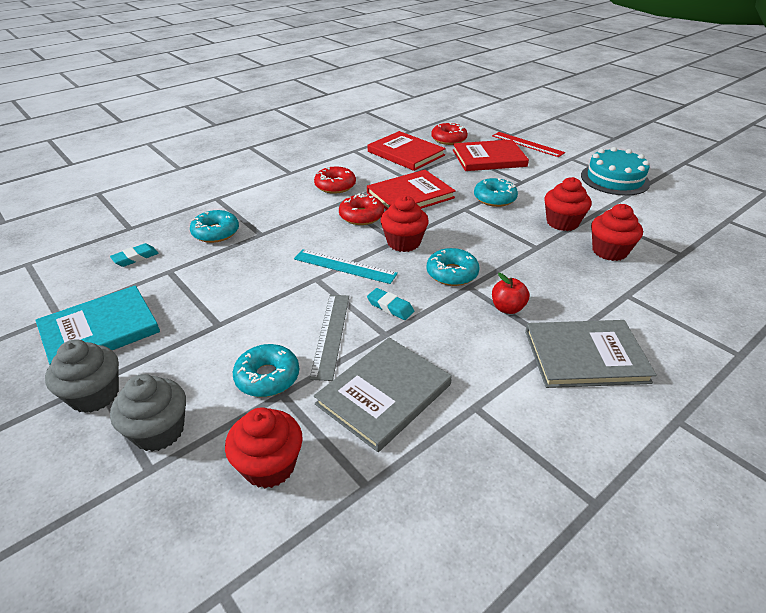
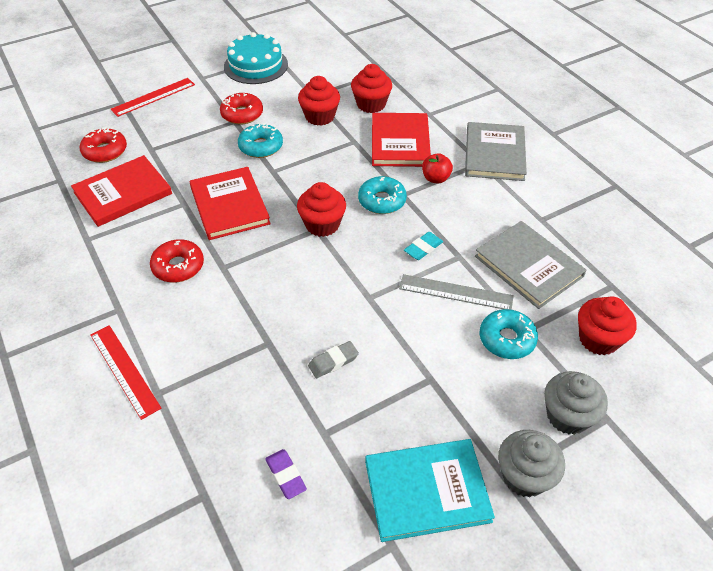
camera: 80 degrees left, 10 degrees up
(100, 330) = (427, 491): turquoise book -> turquoise book turned 75 degrees counterclockwise
(135, 258) = (286, 475): turquoise eraser -> purple eraser
(216, 232) = (251, 389): turquoise donut -> none
(236, 184) = (124, 370): none -> red ruler
(240, 267) = (333, 362): none -> grey eraser
(345, 266) = (352, 273): turquoise ruler -> none
(361, 216) = (259, 250): red donut -> red donut (242, 114)
(489, 158) = (172, 131): red book -> red book (400, 142)

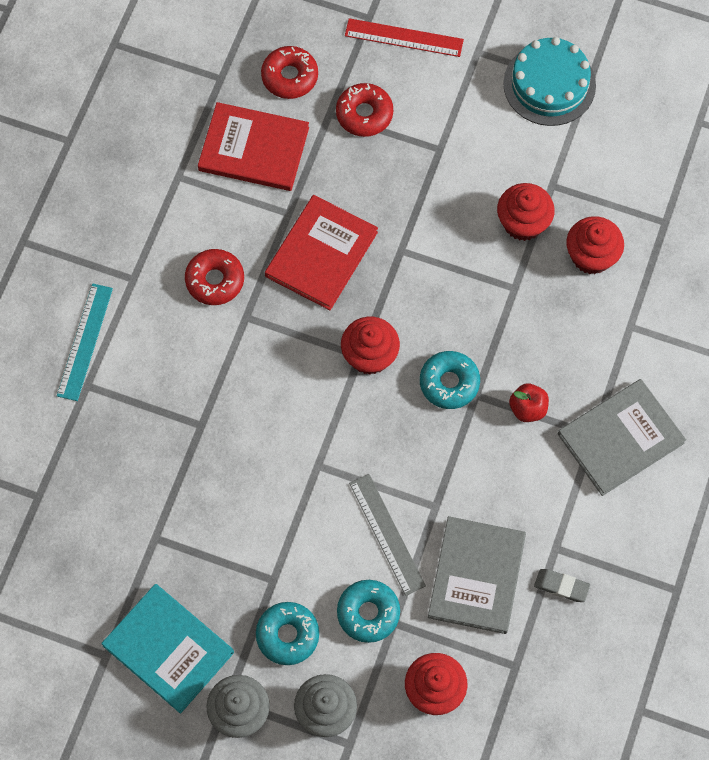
camera: 50 degrees right, 20 degrees up
(124, 370) = (84, 341): red ruler -> turquoise ruler
(242, 114) = (456, 146): red donut -> red donut (364, 114)
(261, 146) = (425, 208): turquoise donut -> turquoise donut (287, 635)
(286, 475) = (98, 539): purple eraser -> none
(333, 362) = (225, 491): grey eraser -> grey eraser (561, 586)
(400, 142) = (554, 333): red book -> none
(423, 248) = (418, 467): turquoise eraser -> none

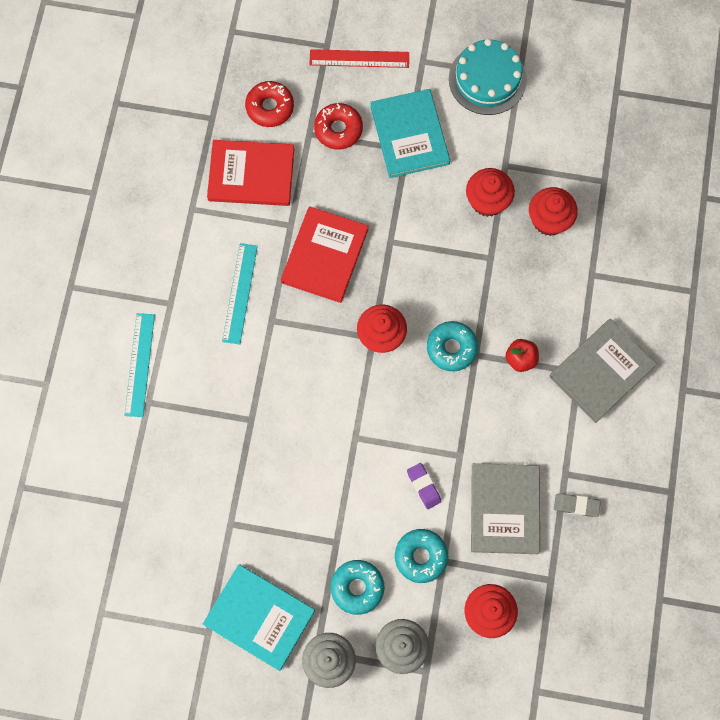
camera: 10 degrees left, 5 degrees up
(215, 280) = (239, 293): red donut -> turquoise ruler
(386, 534) = (423, 486): grey ruler -> purple eraser
(446, 133) = (409, 135): none -> turquoise book

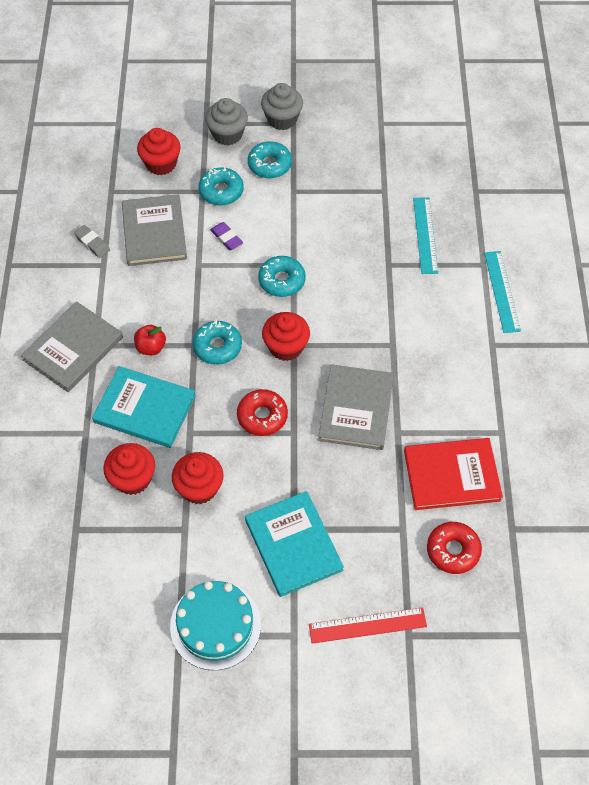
camera: 170 degrees right, 15 degrees down
(239, 293) = (429, 363): turquoise ruler -> turquoise ruler (425, 235)
(259, 617) = (343, 137): turquoise book -> turquoise book (144, 409)
(324, 256) = (356, 409): red book -> grey book
(338, 129) = (372, 538): red donut -> red donut (262, 416)
(371, 418) = (281, 281): none -> turquoise donut
(576, 505) = (92, 243): grey eraser -> grey eraser turned 45 degrees clockwise

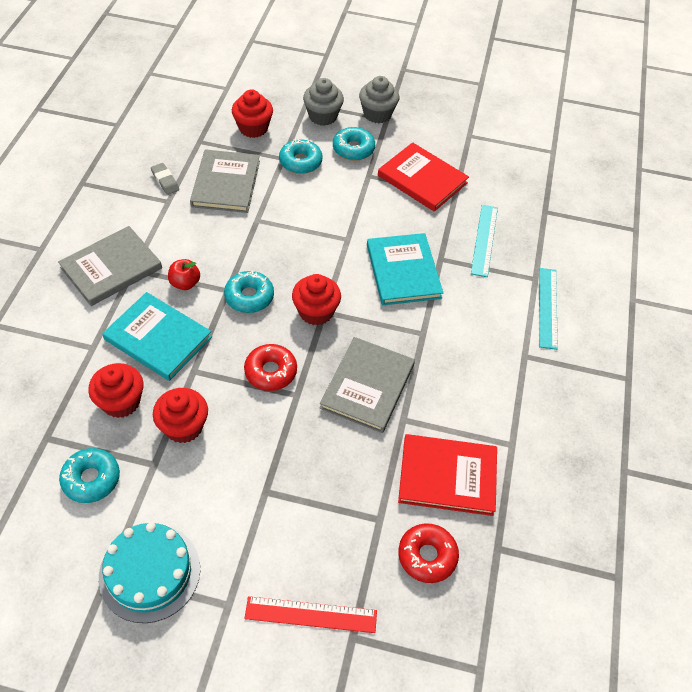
camera: 10 degrees right, 5 degrees down
(226, 238) = (291, 203): purple eraser -> none
(281, 281) = (331, 251): turquoise donut -> turquoise donut (91, 479)
(293, 545) = (259, 508): turquoise book -> turquoise book (403, 271)
(347, 183) = (422, 179): none -> red book

